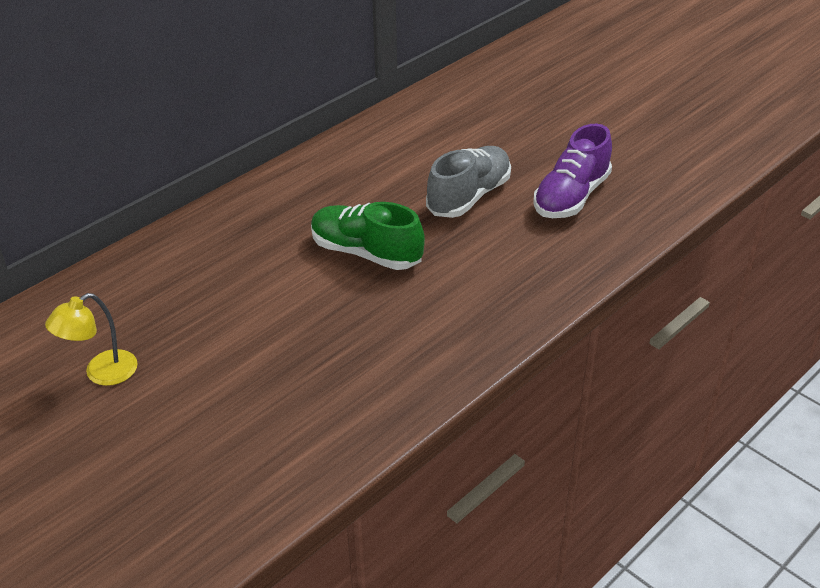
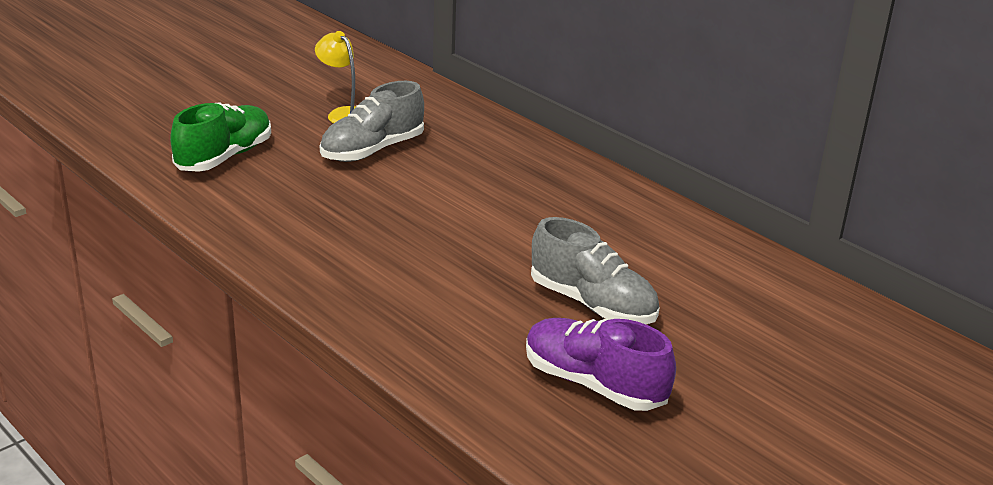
camera: 90 degrees right, 10 degrees down
(199, 340) = (372, 150): none -> grey shoe
(366, 253) = (487, 233): green shoe -> green shoe (224, 157)

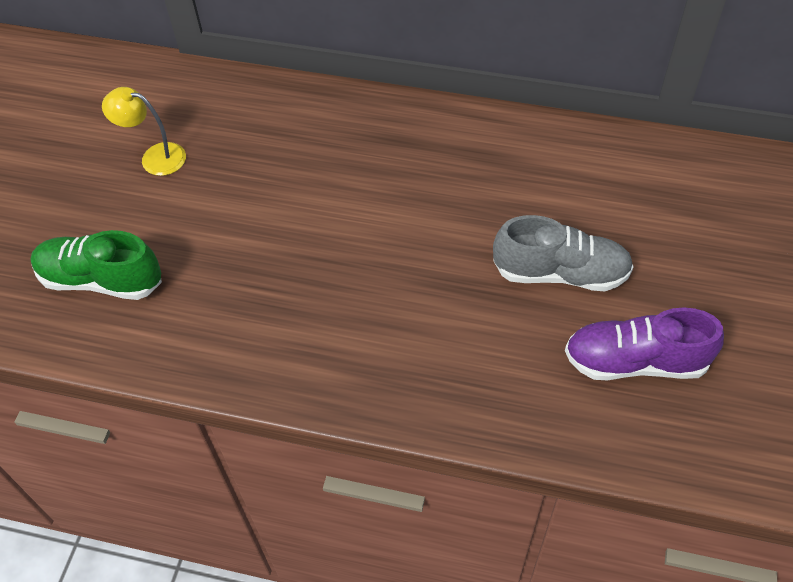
camera: 30 degrees left, 25 degrees up
(224, 157) = (101, 280): green shoe -> green shoe turned 75 degrees counterclockwise
(372, 150) = (226, 191): grey shoe -> none

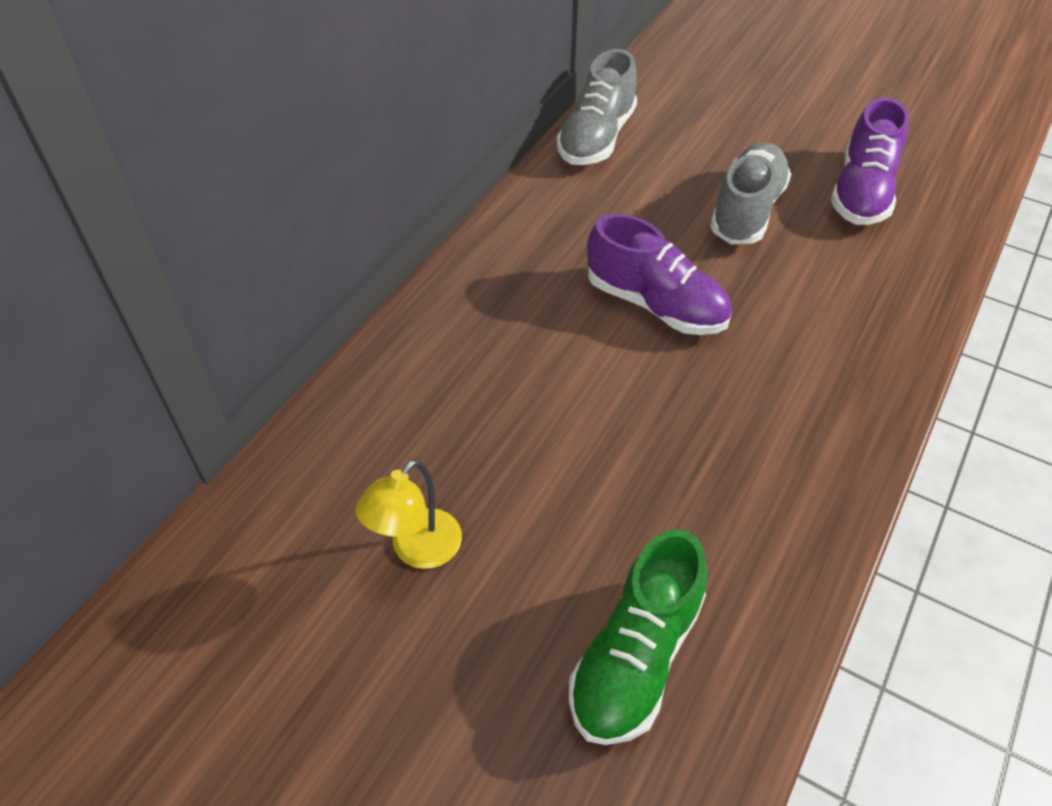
camera: 75 degrees left, 5 degrees down
(412, 230) = (655, 304): none -> purple shoe
(607, 148) = (596, 138): none -> grey shoe

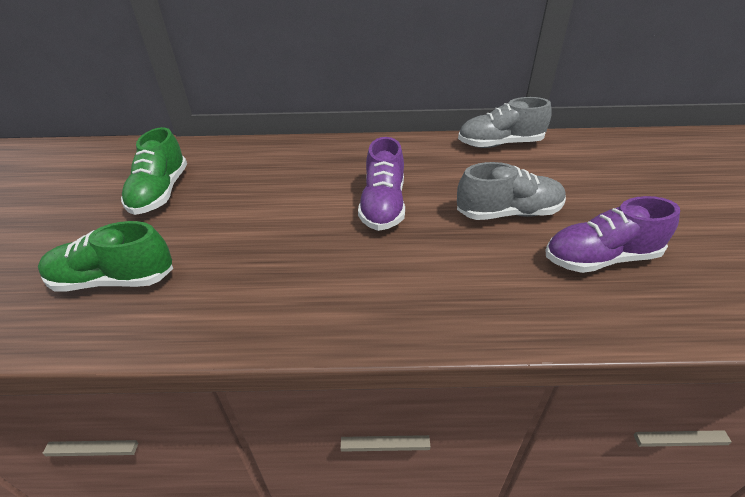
camera: 60 degrees right, 10 degrees down
(417, 550) = (160, 192): yellow lamp -> green shoe

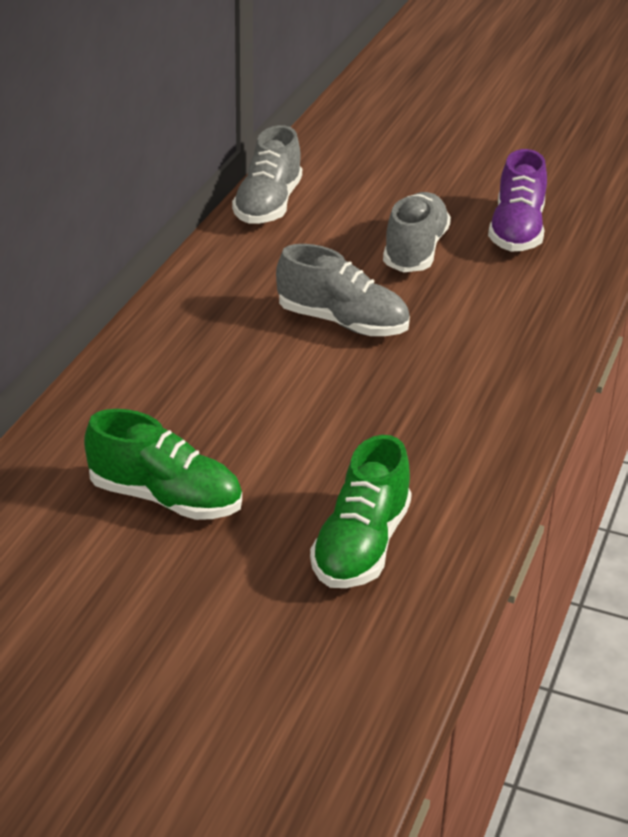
camera: 70 degrees left, 5 degrees down
(383, 205) = (342, 323): purple shoe -> grey shoe

